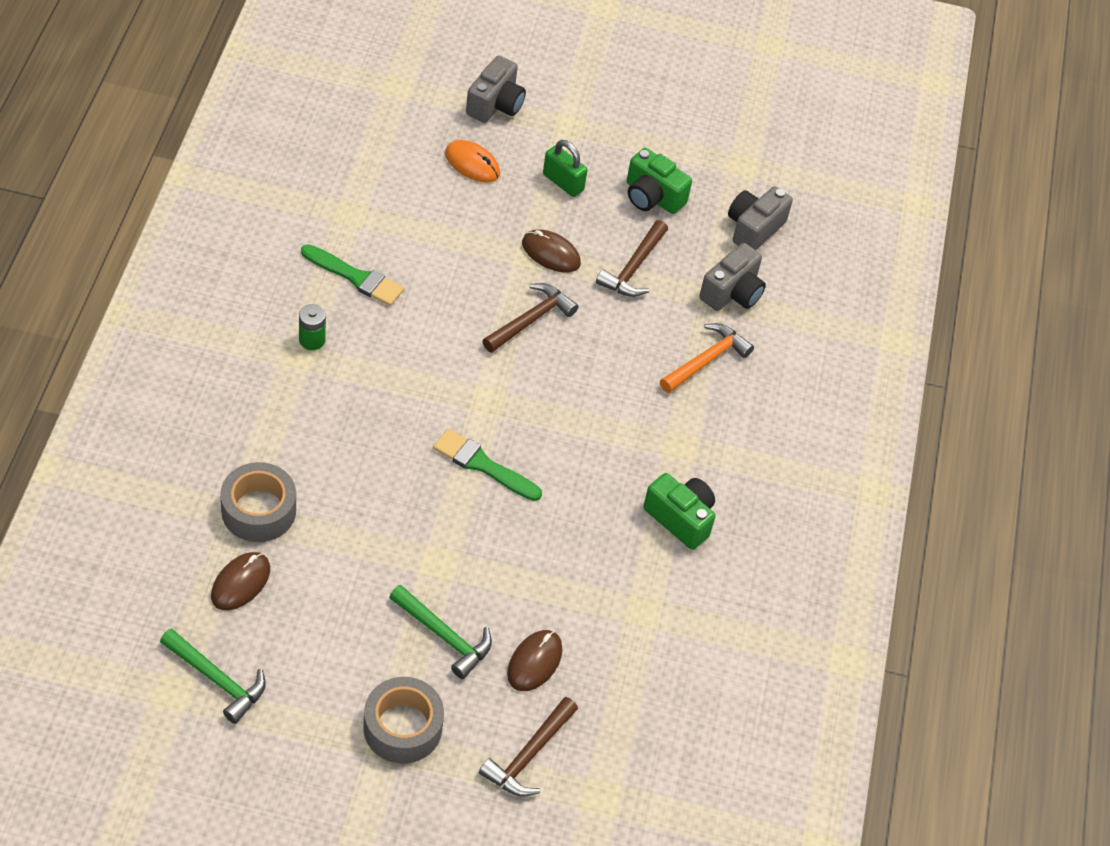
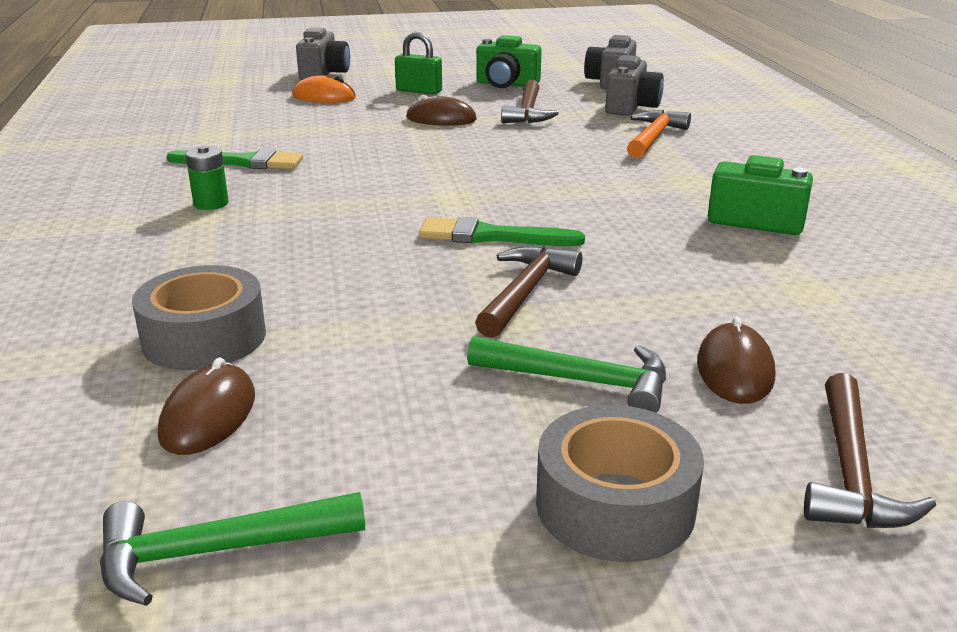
camera: 15 degrees left, 25 degrees down
(217, 679) = (217, 552): green hammer -> green hammer turned 150 degrees clockwise
(531, 320) = (456, 150): brown hammer -> brown hammer (525, 292)

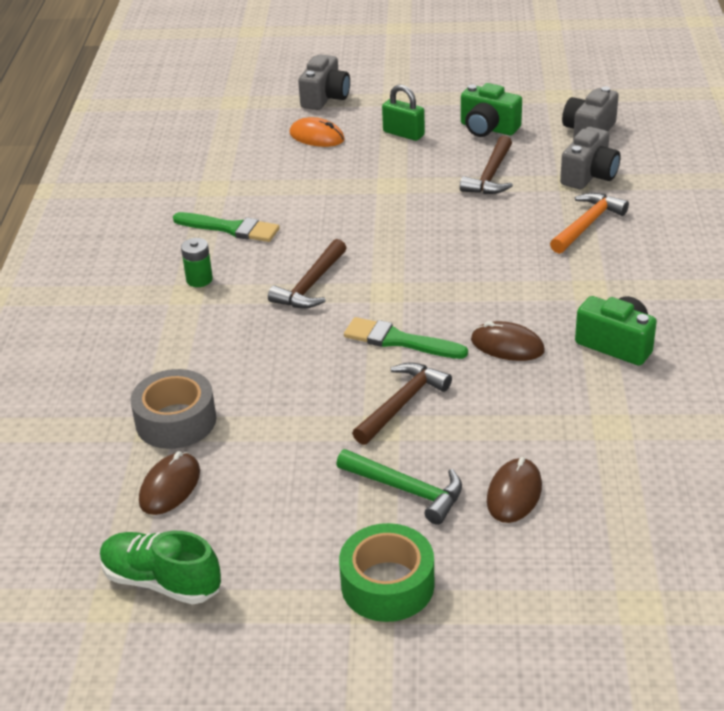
camera: 15 degrees right, 10 degrees up
(217, 552) = (162, 581): green hammer -> green shoe
(441, 119) = (410, 180): brown mouse -> brown mouse (507, 345)
(615, 505) = (387, 584): grey tape -> green tape
(850, 471) = (541, 582): brown hammer -> brown hammer (311, 285)

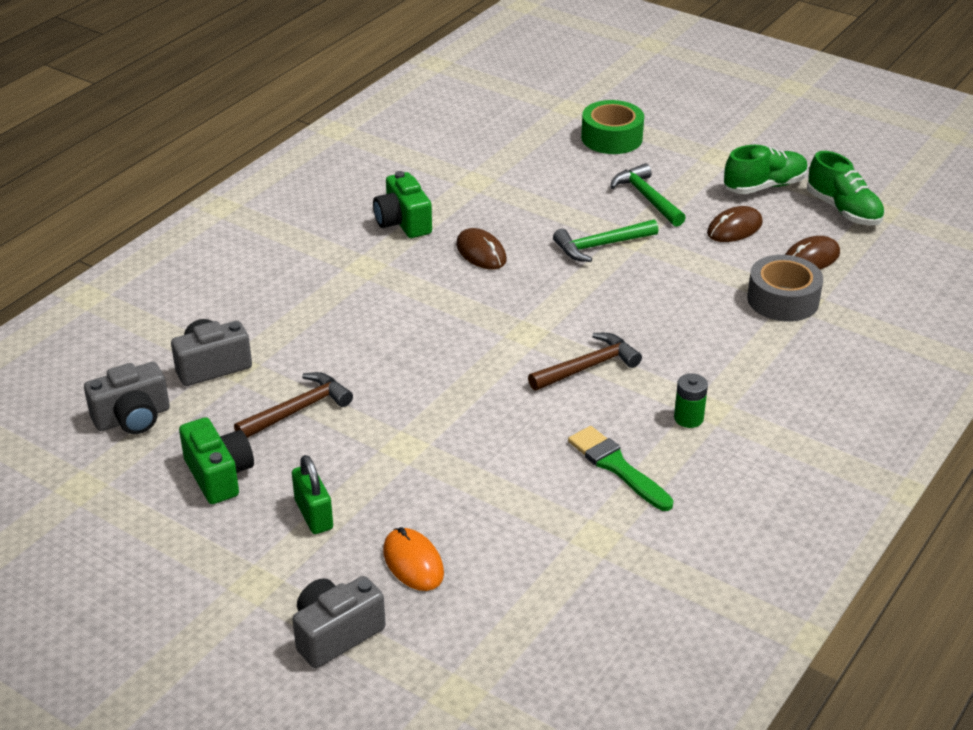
camera: 150 degrees left, 0 degrees up
(280, 577) = (764, 186): none -> green shoe
(387, 584) = (701, 161): green tape -> green tape (611, 138)
(399, 340) = (558, 289): green brush -> none
(402, 404) = (601, 246): brown hammer -> green hammer
(514, 493) = (581, 172): brown mouse -> brown mouse (734, 228)
(587, 224) = (288, 319): orange hammer -> none

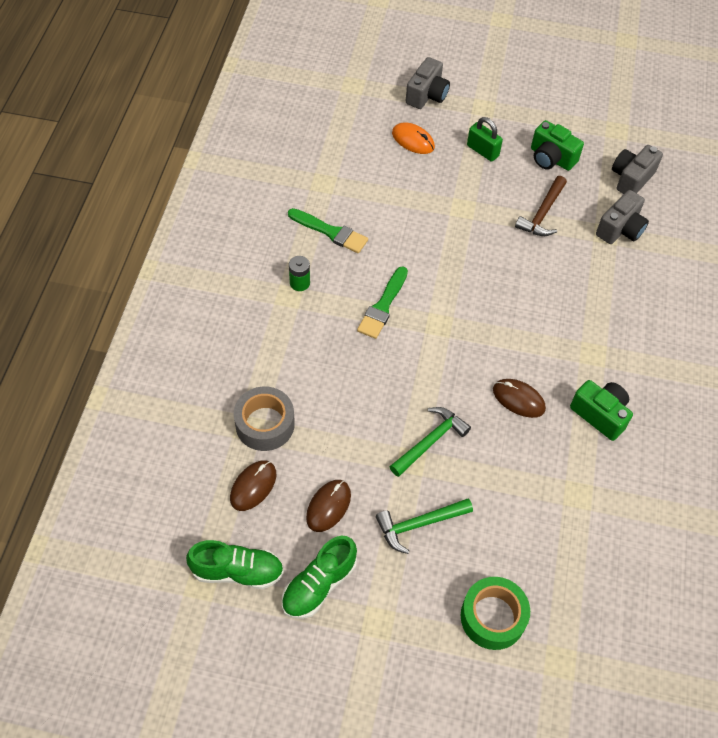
camera: 155 degrees right, 20 degrees up
(587, 367) = (383, 306): brown hammer -> green brush
(647, 198) = (419, 524): green hammer -> green hammer turned 120 degrees clockwise
(843, 210) = (237, 571): green shoe -> green shoe turned 150 degrees clockwise

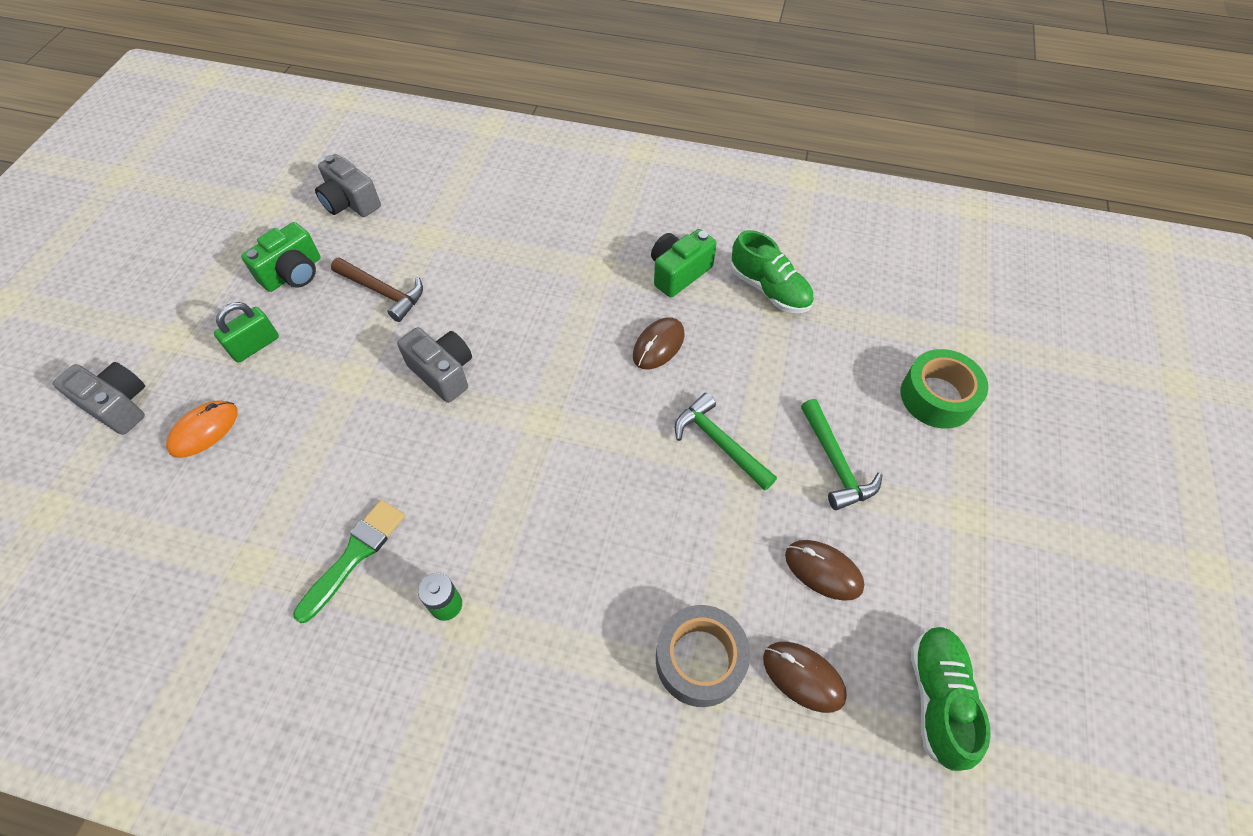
camera: 85 degrees left, 0 degrees up
(319, 584) = (935, 585): green shoe -> green shoe (769, 289)
(383, 306) = (505, 487): green brush -> none
(620, 229) = (424, 222): grey camera -> grey camera (443, 373)

